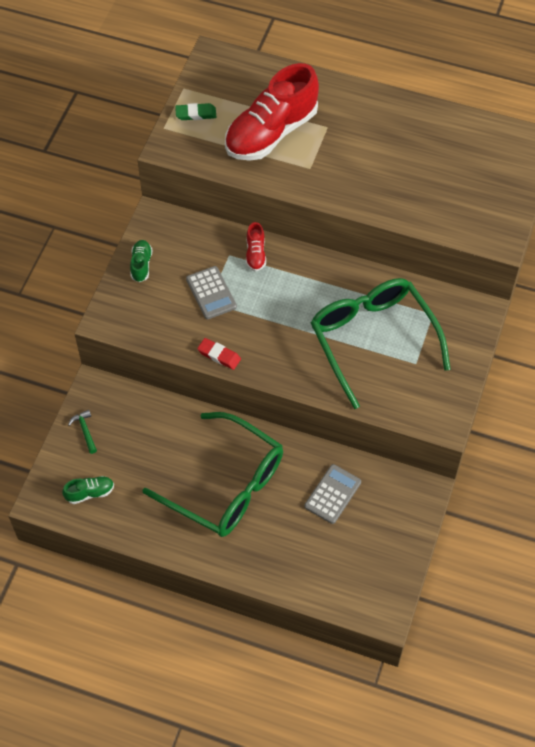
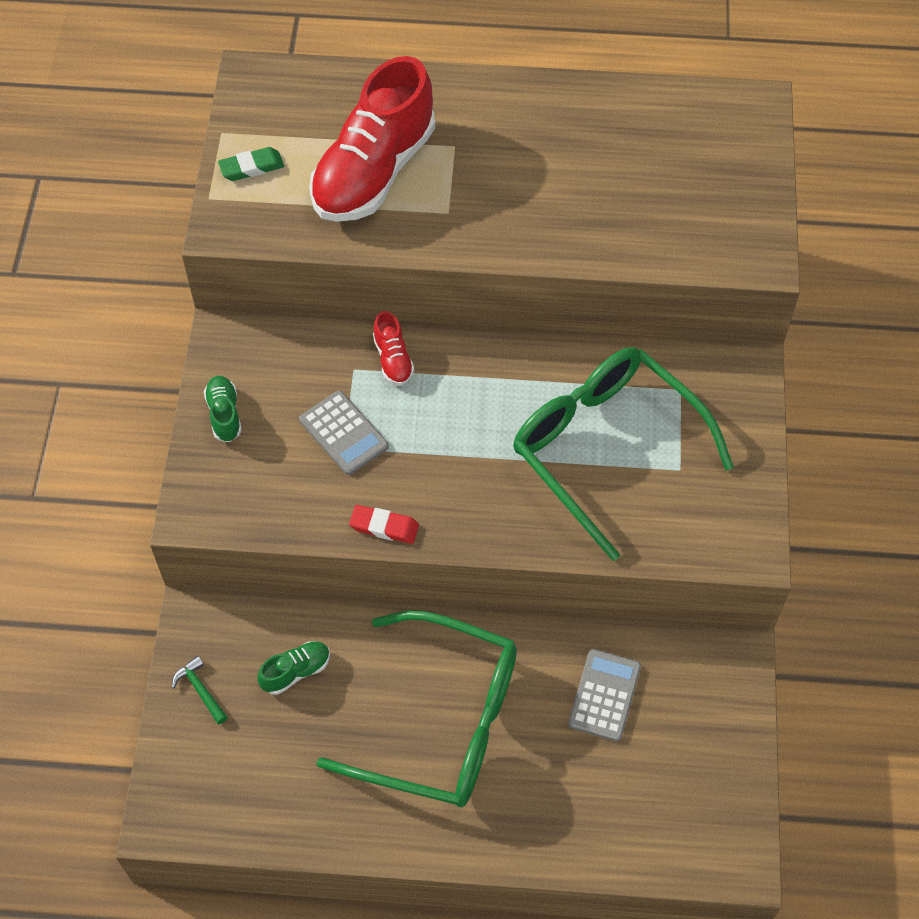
camera: 15 degrees left, 0 degrees up
(90, 493) = (235, 787): green shoe -> green shoe (296, 671)

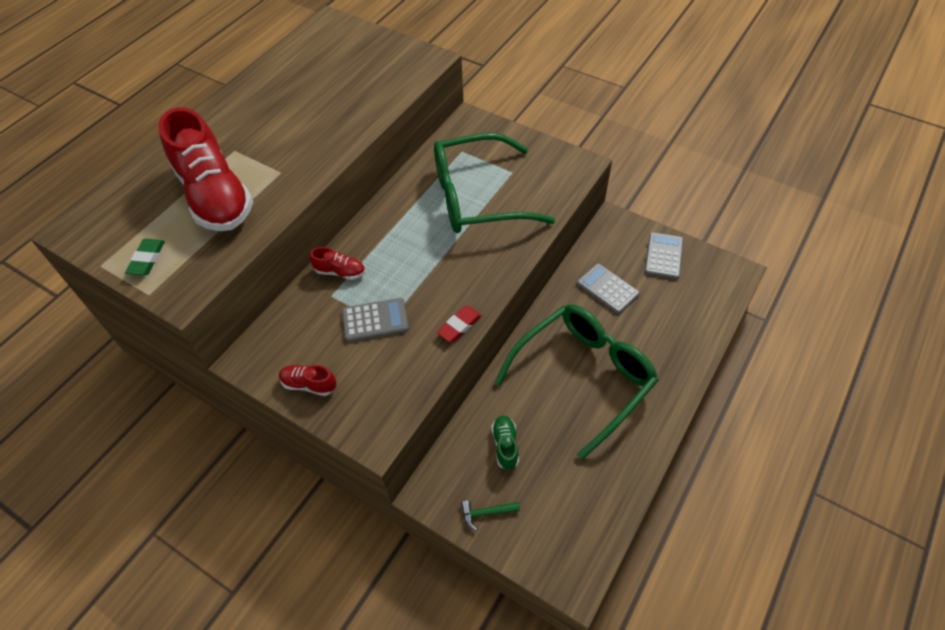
camera: 60 degrees left, 5 degrees down
(224, 414) = (309, 384): green shoe -> red shoe
(711, 749) = (663, 256): none -> grey calculator

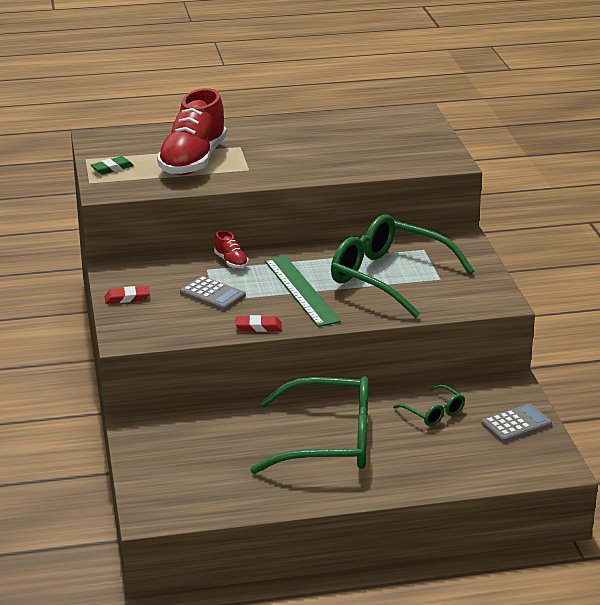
camera: 45 degrees right, 25 degrees down
(309, 384) = (127, 298): red shoe -> red eraser
(436, 260) = (301, 290): none -> green ruler
(486, 513) = (151, 454): green hammer -> none
(505, 445) = (216, 436): green shoe -> none
(607, 289) = (433, 413): grey calculator -> green glasses

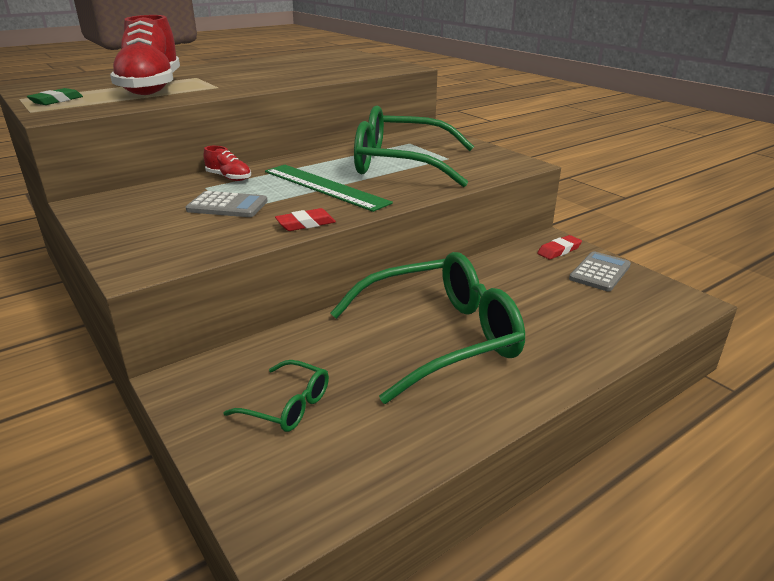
camera: 25 degrees left, 0 degrees up
(127, 298) = (119, 227): red eraser -> red eraser (559, 250)
(433, 413) = (516, 281): green glasses -> green glasses (288, 406)

